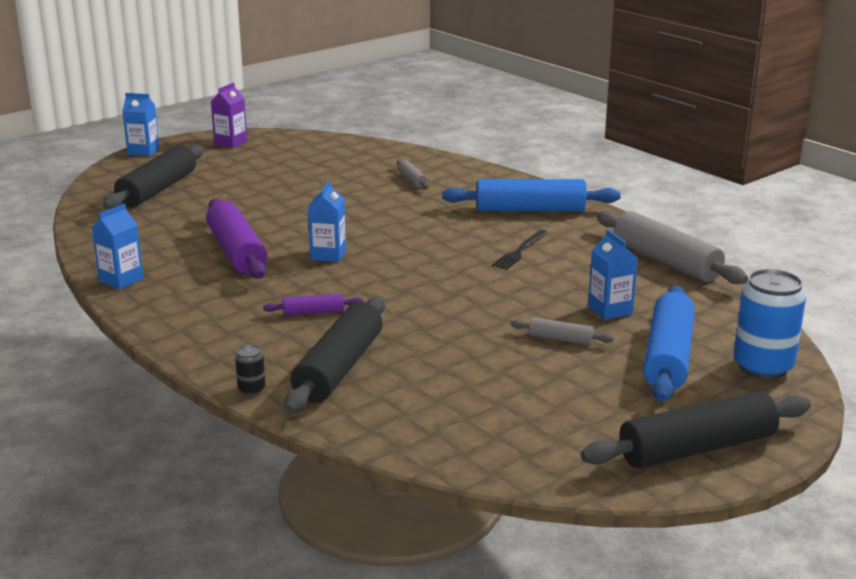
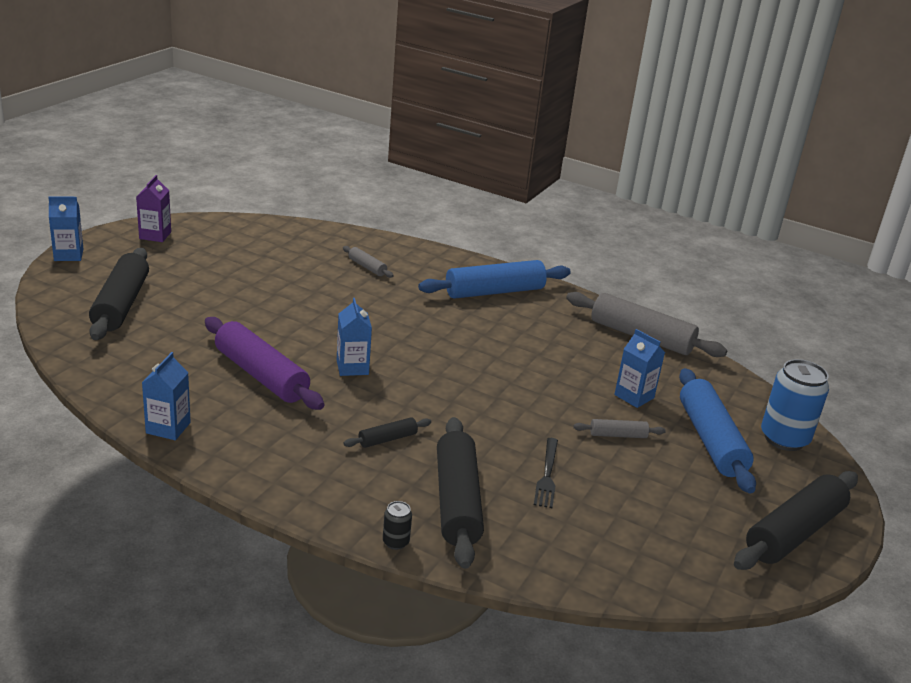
camera: 25 degrees left, 5 degrees up
(313, 312) = (387, 439): purple rolling pin -> black rolling pin
(520, 251) = (518, 340): black fork -> black fork (547, 475)

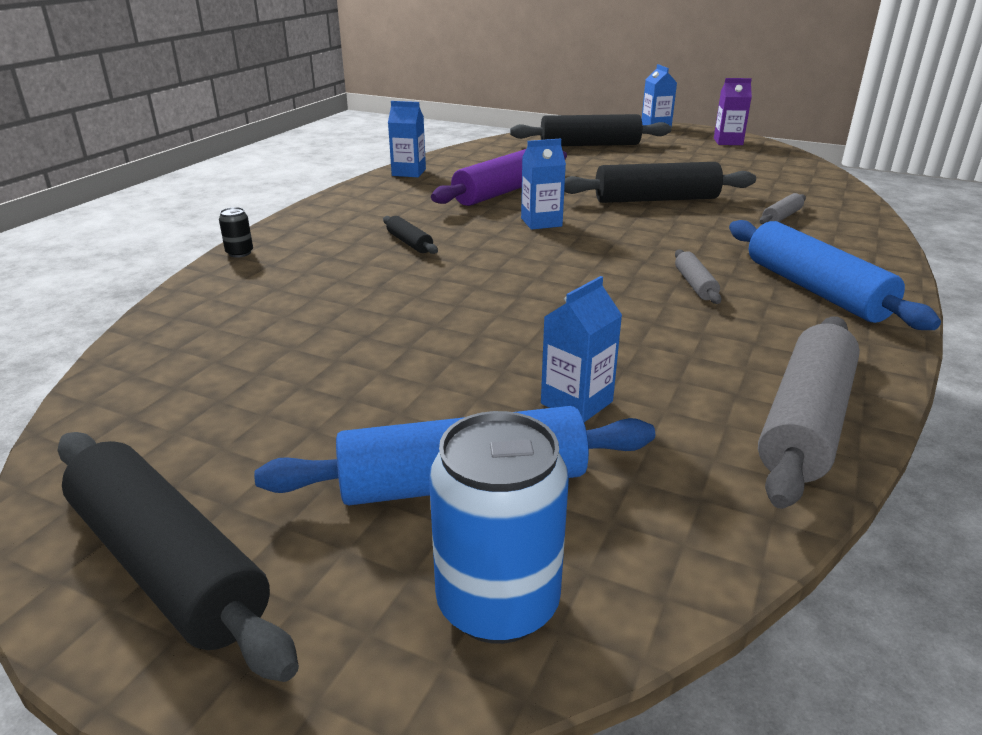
camera: 90 degrees right, 0 degrees up
(456, 501) = (299, 277): black rolling pin -> black rolling pin (656, 199)
(547, 475) = (348, 326): black fork -> none
(618, 435) = (453, 382): grey rolling pin -> grey rolling pin (695, 285)

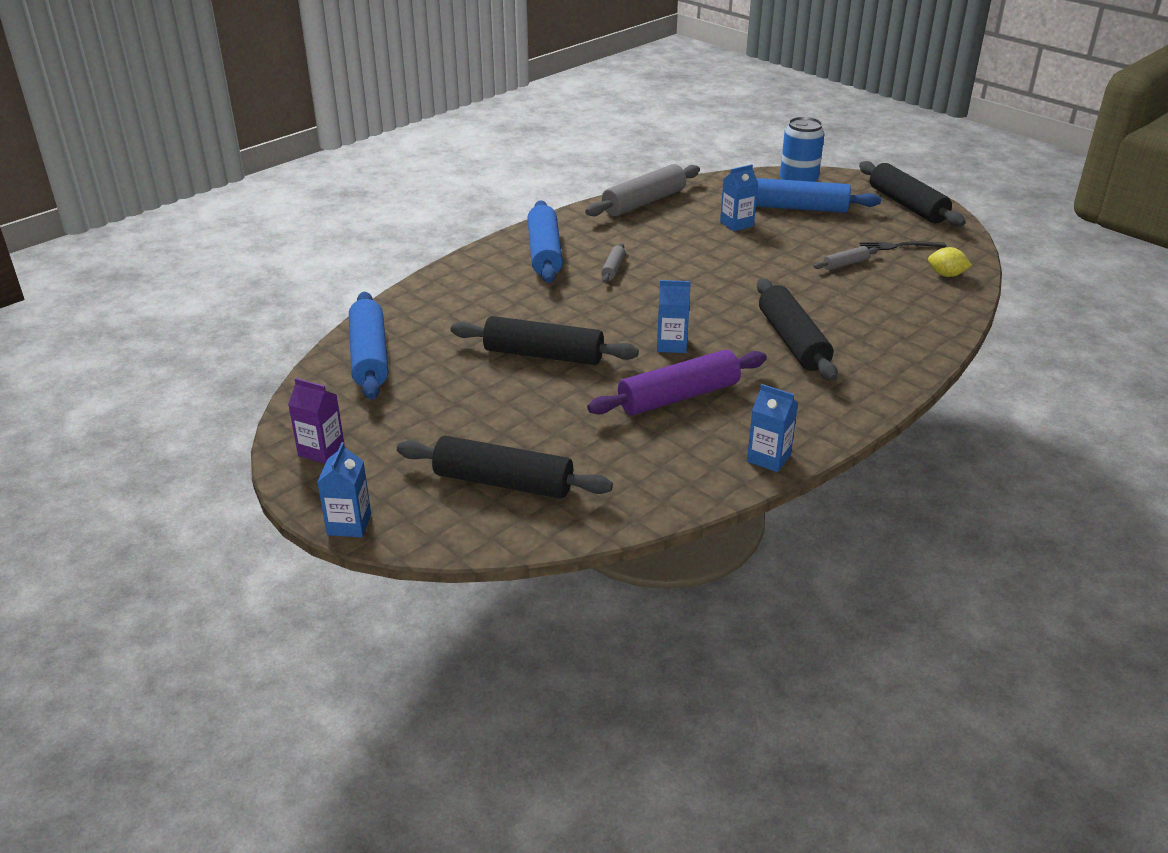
camera: 160 degrees left, 5 degrees up
(165, 363) = (946, 275): none -> yellow lemon
(235, 410) = (899, 246): none -> black fork
(239, 253) = (933, 355): black can -> none
(409, 243) = (793, 341): black rolling pin -> black rolling pin, size x2.14
(781, 217) = (468, 313): grey rolling pin -> grey rolling pin (845, 264)
(800, 180) = (369, 356): none -> blue rolling pin

